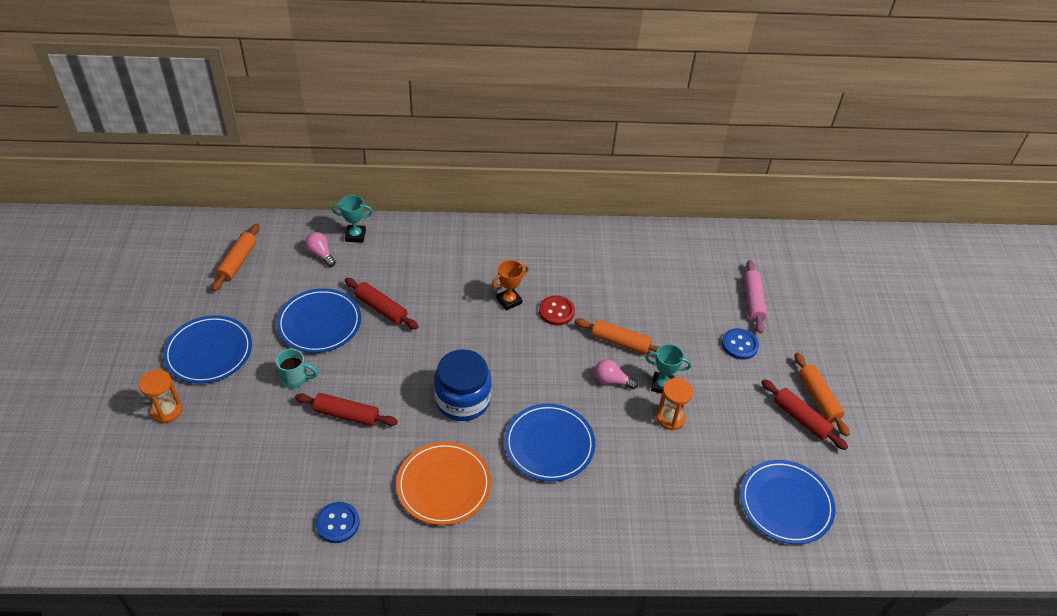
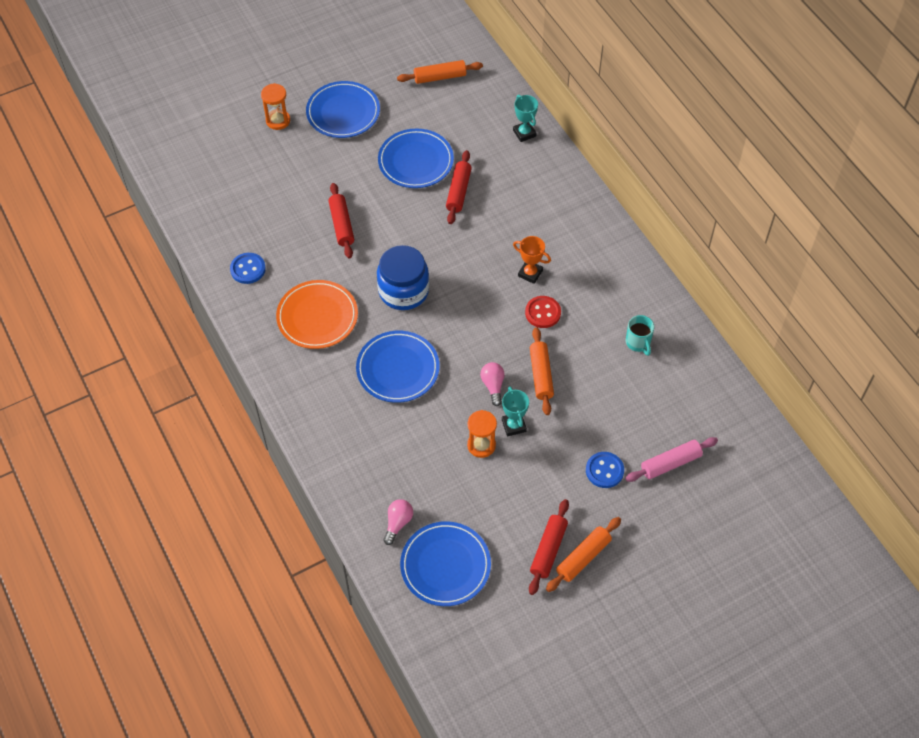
camera: 65 degrees right, 10 degrees up
(295, 378) = (354, 176): turquoise mug -> turquoise mug (638, 343)
(321, 254) = (487, 122): pink light bulb -> pink light bulb (398, 523)

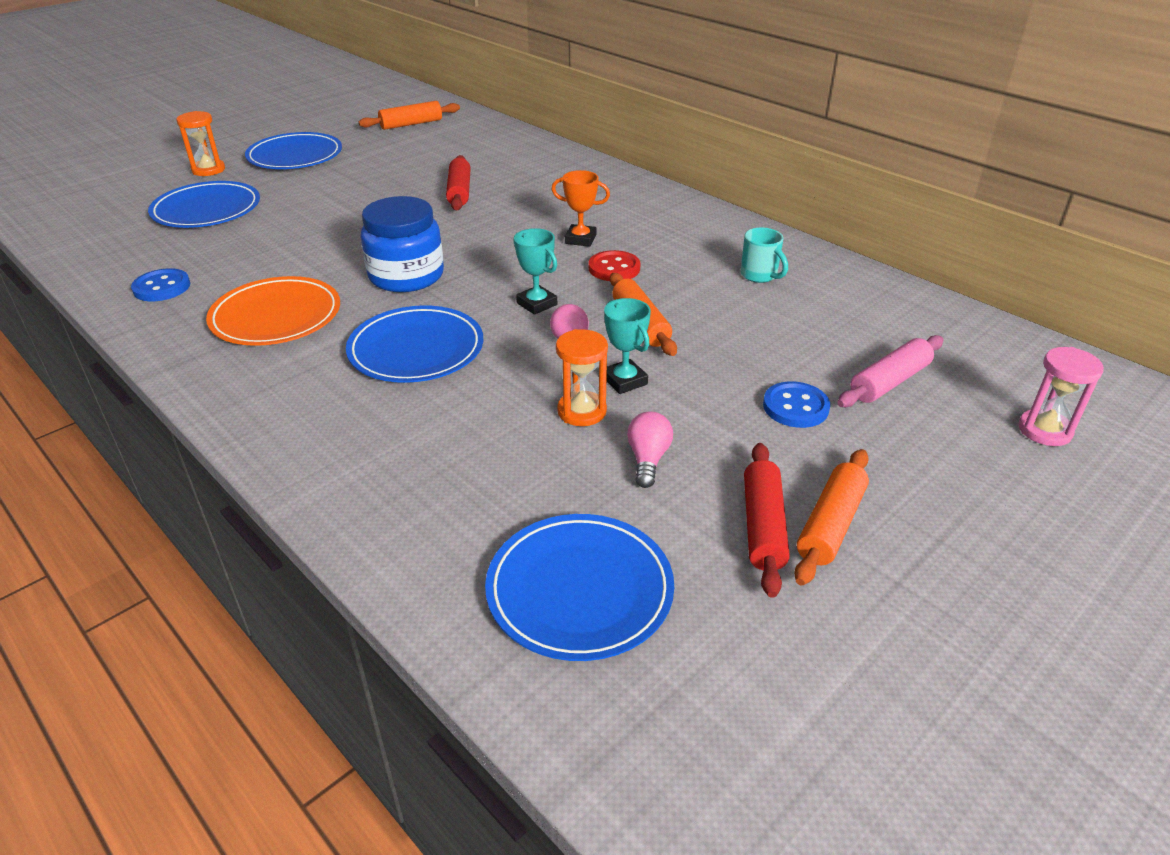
camera: 15 degrees left, 20 degrees down
(342, 225) = (304, 233): red rolling pin -> none
(398, 523) = (465, 542): pink light bulb -> pink light bulb (648, 459)
(415, 161) = (396, 177): blue plate -> blue plate (207, 210)
(524, 133) = (526, 146): turquoise trophy -> turquoise trophy (537, 304)
(738, 522) = (1044, 430): none -> pink hourglass

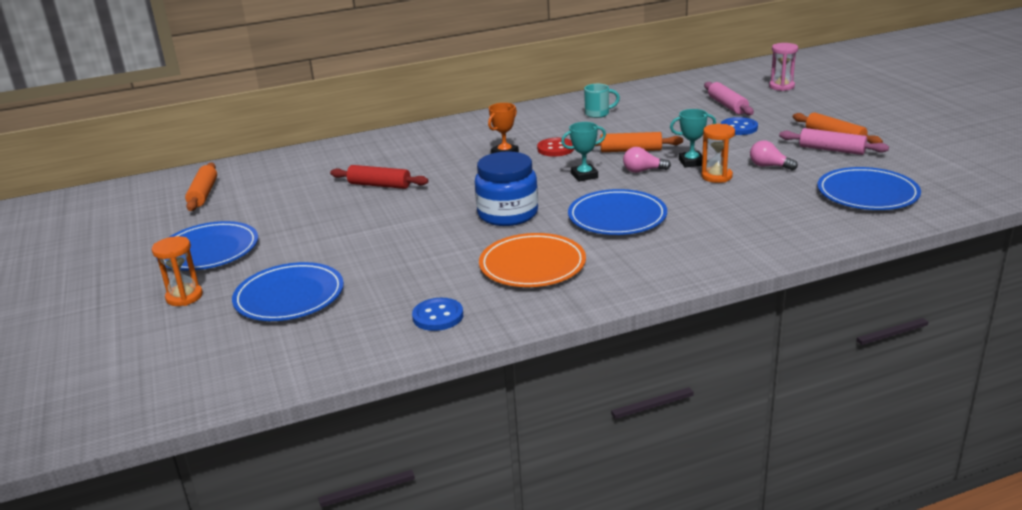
camera: 65 degrees left, 10 degrees down
(762, 526) = (831, 150): red rolling pin -> pink rolling pin

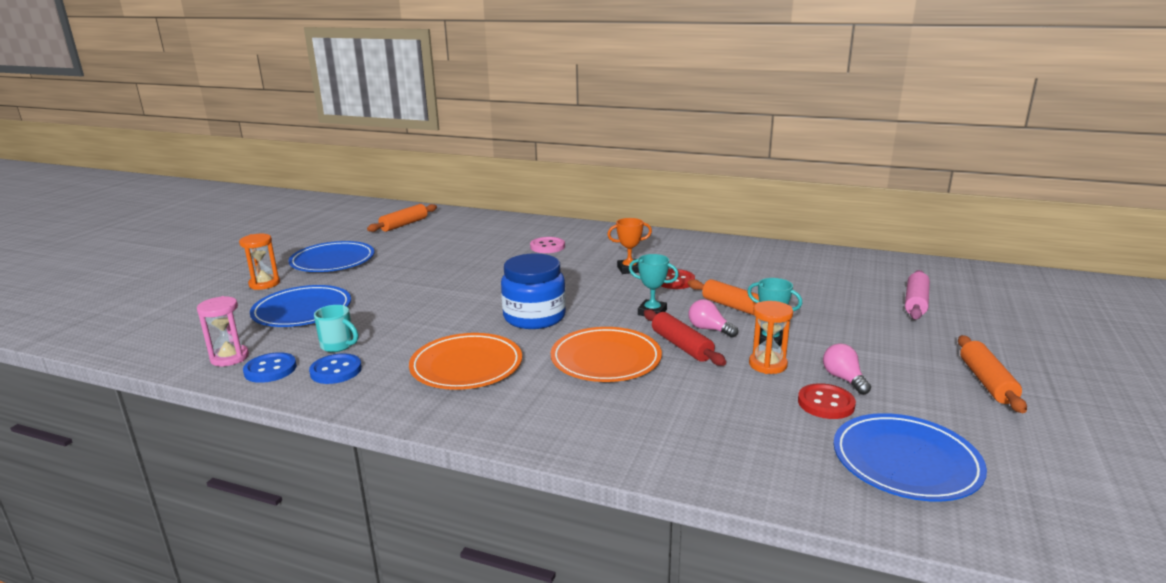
camera: 40 degrees right, 5 degrees down
(379, 185) = (502, 259): red rolling pin -> red rolling pin (681, 346)
(398, 161) = (547, 246): none -> pink button
(598, 114) = (769, 265): turquoise mug -> turquoise mug (338, 346)
(617, 217) = (606, 359): blue plate -> orange plate
(739, 128) = (885, 328): blue button -> blue button (270, 369)
(781, 86) = (1020, 305): pink hourglass -> pink hourglass (229, 358)
(784, 183) = (826, 403): none -> red button
(831, 150) = (954, 394): pink rolling pin -> none

